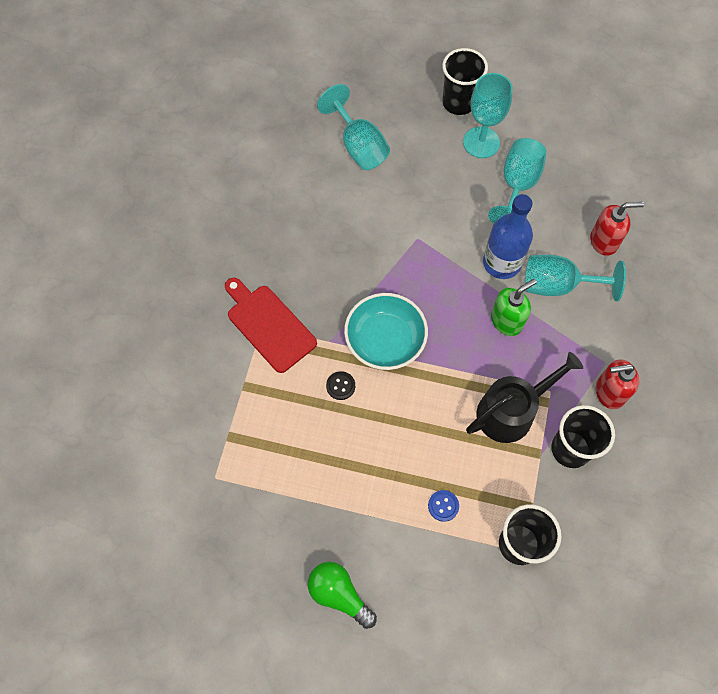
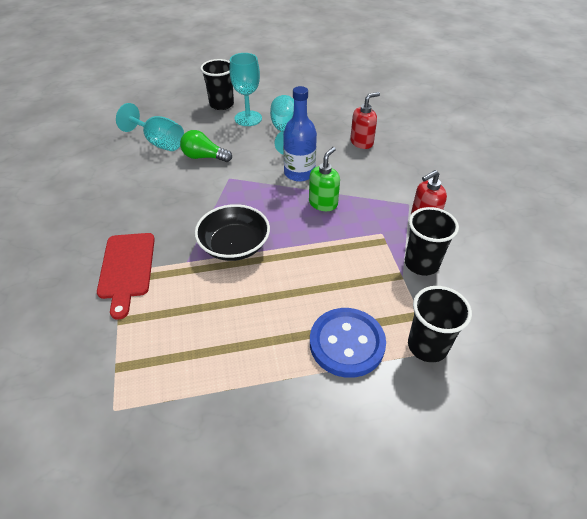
camera: 25 degrees left, 20 degrees down
(269, 325) = (126, 268): red cutting board -> red cutting board turned 120 degrees counterclockwise
(339, 594) = (290, 465): green light bulb -> green light bulb (204, 157)
(340, 386) = (210, 289): black button -> none
(385, 340) = (234, 245): turquoise bowl -> black bowl
(443, 506) = (347, 343): blue button -> blue button, size x2.49
(511, 411) = (361, 256): black watering can -> none
(558, 285) = (346, 173): turquoise goblet -> none

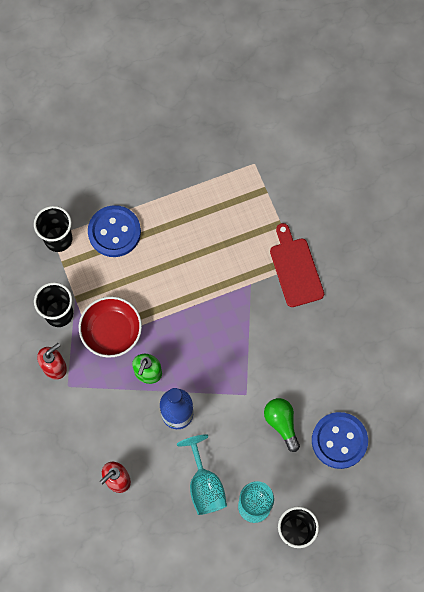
camera: 170 degrees right, 25 degrees up
(159, 142) = (339, 441): turquoise goblet -> blue button
(204, 157) = (281, 423): green light bulb -> green light bulb turned 120 degrees counterclockwise
(234, 245) = (216, 308): black bowl -> none
(359, 240) = (111, 331): none -> red bowl

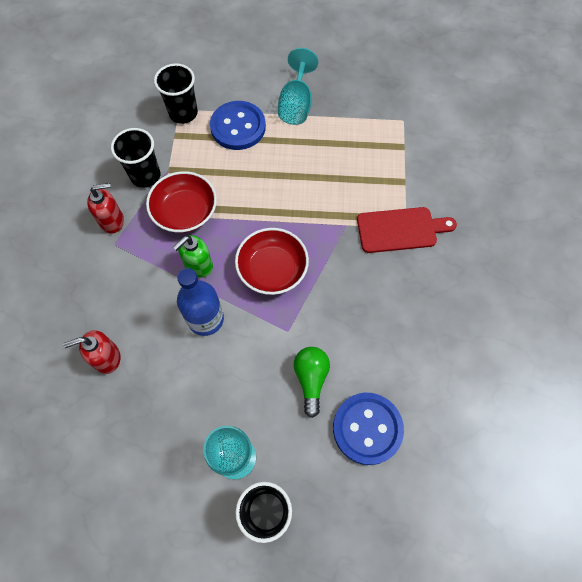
camera: 25 degrees right, 5 degrees down
(204, 485) = (193, 408): turquoise goblet -> turquoise goblet (296, 104)
(209, 349) = (272, 269): none -> red bowl
(295, 269) = (400, 230): red cutting board -> red cutting board turned 75 degrees clockwise

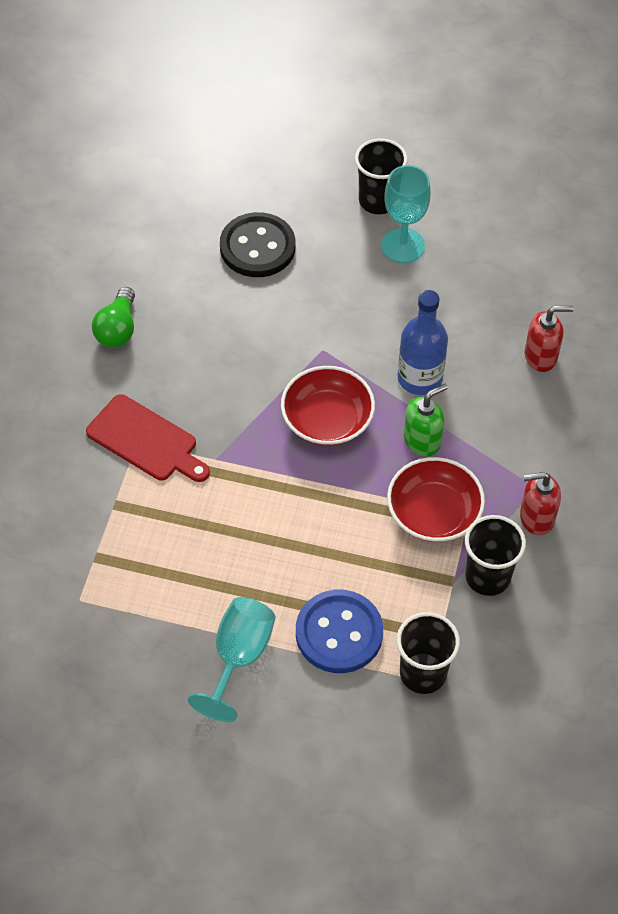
camera: 170 degrees left, 10 degrees down
(311, 379) = (306, 299): green light bulb -> green light bulb (117, 329)
(367, 428) = (257, 247): blue button -> black button
(400, 230) = (145, 441): red cutting board -> red cutting board turned 150 degrees counterclockwise

